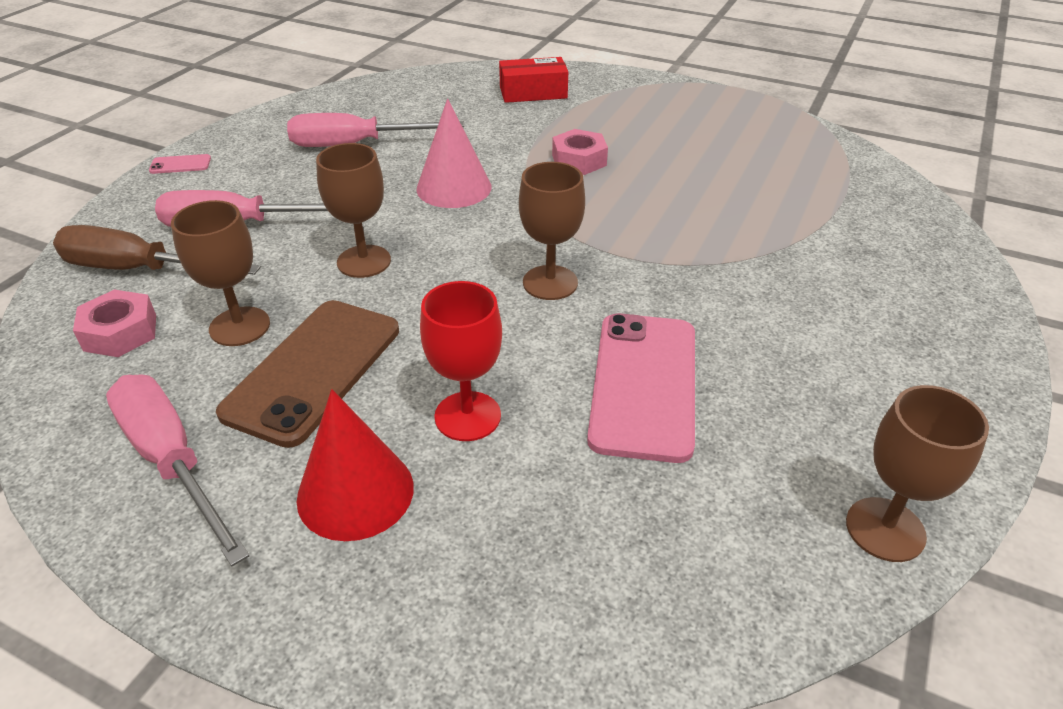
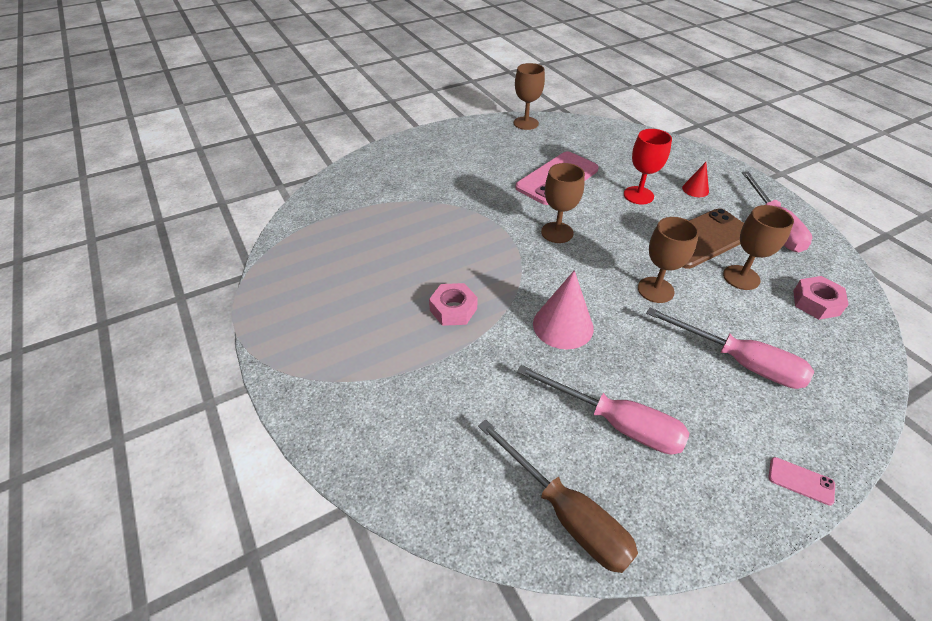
camera: 145 degrees left, 5 degrees up
(139, 270) = (815, 350): brown screwdriver -> brown screwdriver (566, 513)
(355, 492) = (695, 189): red cone -> red cone, size x0.55
(533, 92) = (399, 421): red box -> none

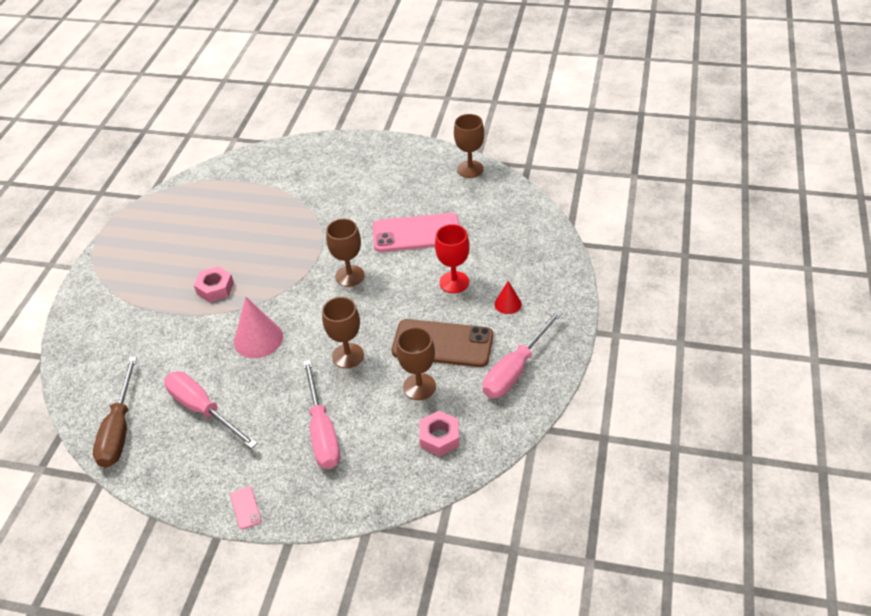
camera: 45 degrees right, 0 degrees up
(616, 423) = (203, 409): pink screwdriver -> pink screwdriver turned 150 degrees clockwise

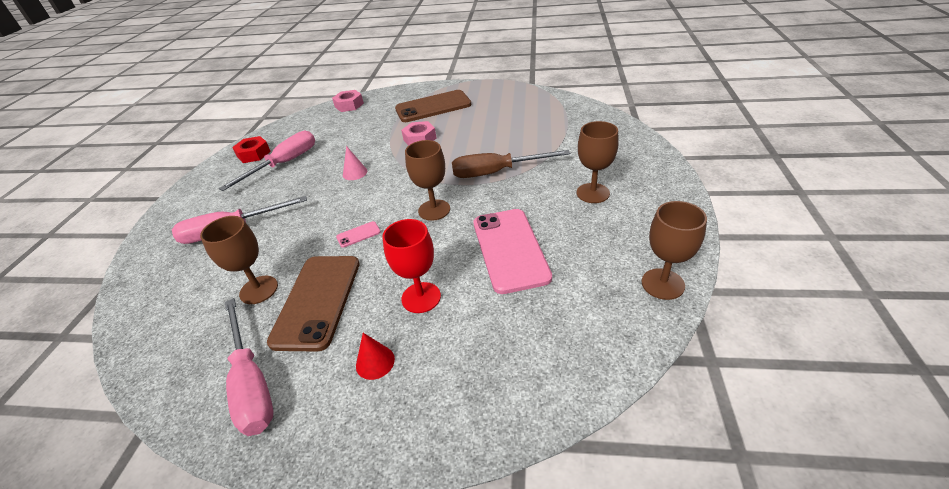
camera: 85 degrees right, 5 degrees down
(119, 429) = (280, 134): brown screwdriver -> brown screwdriver (496, 172)
(143, 278) = (433, 107): none -> brown phone
(159, 449) = (254, 154): none -> red nut
(245, 508) = (175, 205): pink phone -> pink phone (358, 234)
(258, 339) = (355, 173): pink cone -> pink cone, size x0.55
(348, 355) = (320, 229): brown goblet -> brown goblet (593, 193)
(439, 437) = (180, 317): pink nut -> pink nut (349, 105)
(515, 369) = (251, 383): pink screwdriver -> pink screwdriver turned 150 degrees counterclockwise

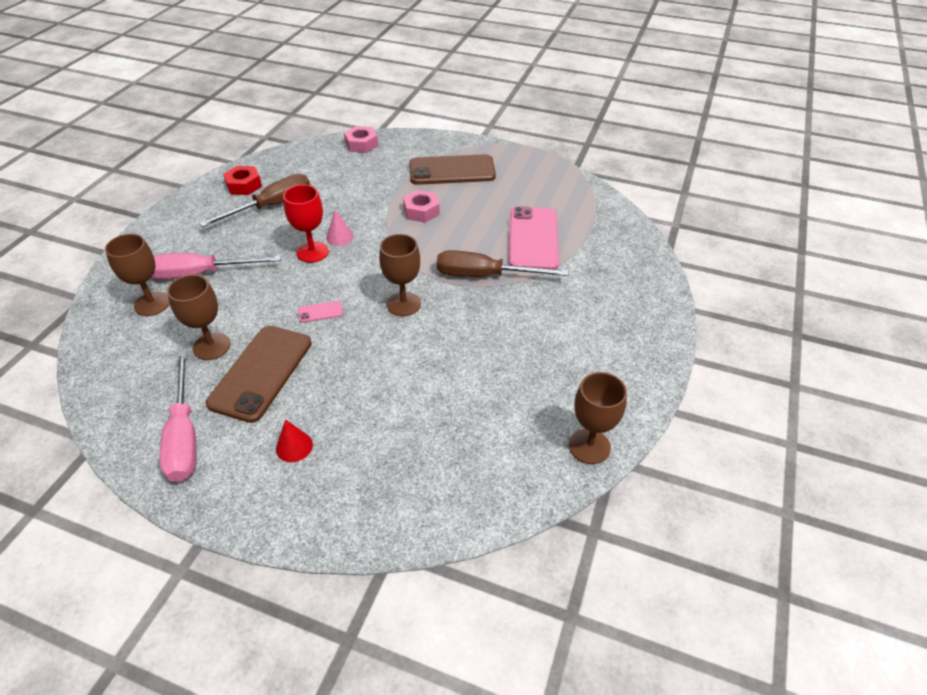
camera: 10 degrees right, 5 degrees up
(284, 164) = (272, 206): pink screwdriver -> brown screwdriver
(421, 297) = (356, 396): red goblet -> red goblet (312, 252)
(510, 249) = (460, 369): pink phone -> pink phone (533, 239)
(593, 193) = (573, 328): brown goblet -> brown goblet (152, 304)

